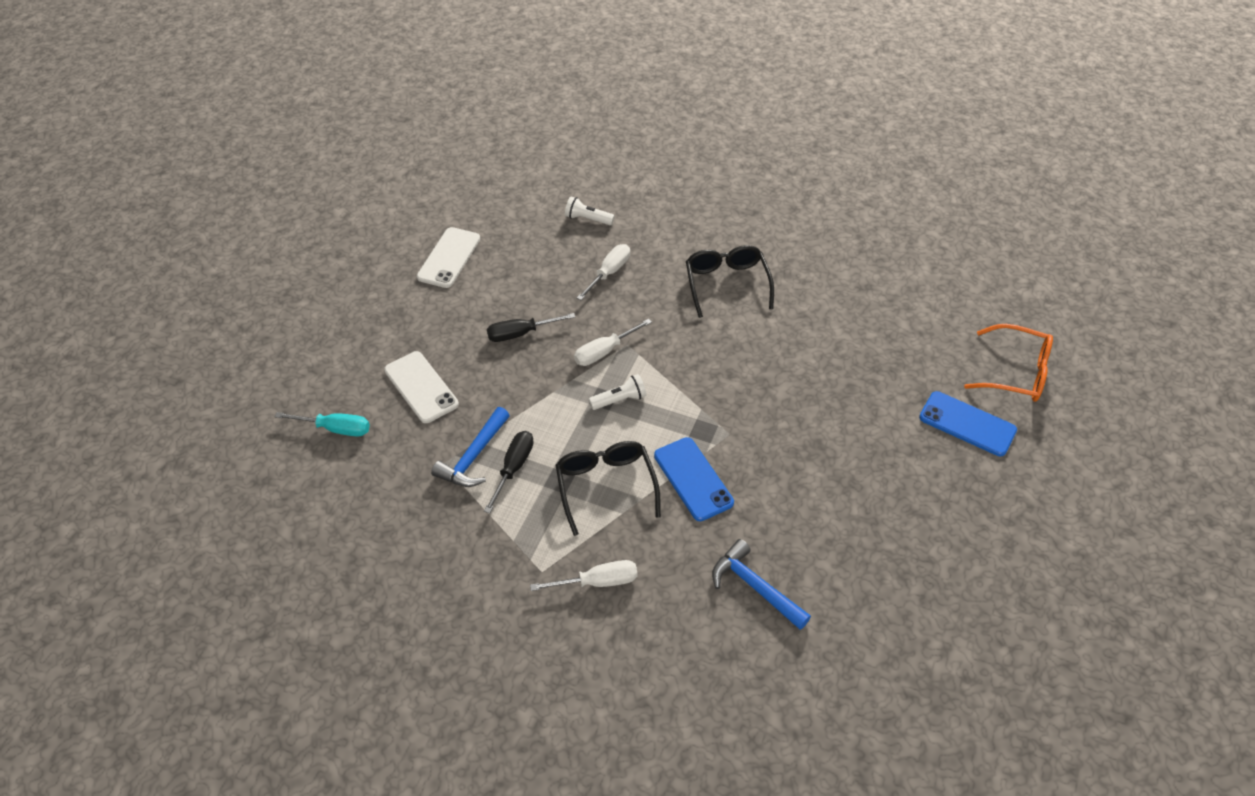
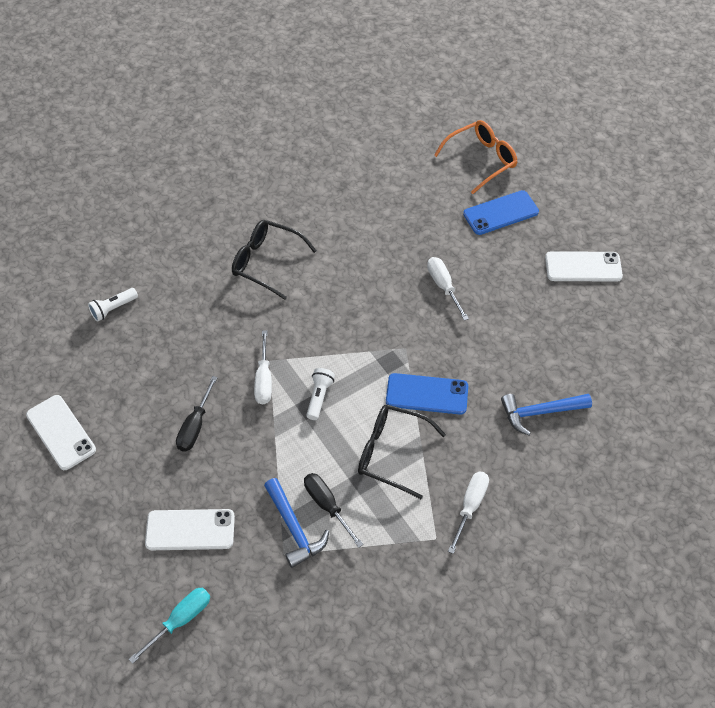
camera: 55 degrees left, 5 degrees up
(609, 273) = (186, 329): white screwdriver -> white screwdriver (443, 286)
(975, 532) = (583, 267): none -> white phone

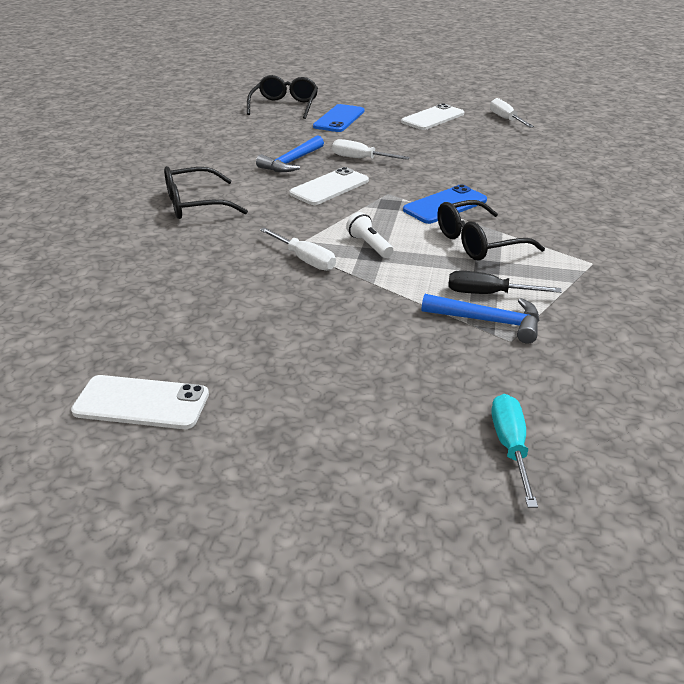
camera: 45 degrees left, 20 degrees down
(113, 309) = (73, 293): white flashlight -> none
(190, 530) = (403, 381): white phone -> white phone (329, 187)
(195, 426) = (289, 316): black screwdriver -> none
(470, 506) = (579, 236): white screwdriver -> white screwdriver (506, 119)
(481, 160) = (285, 106): orange glasses -> black glasses
(540, 412) = (530, 178): blue hammer -> blue hammer (291, 162)

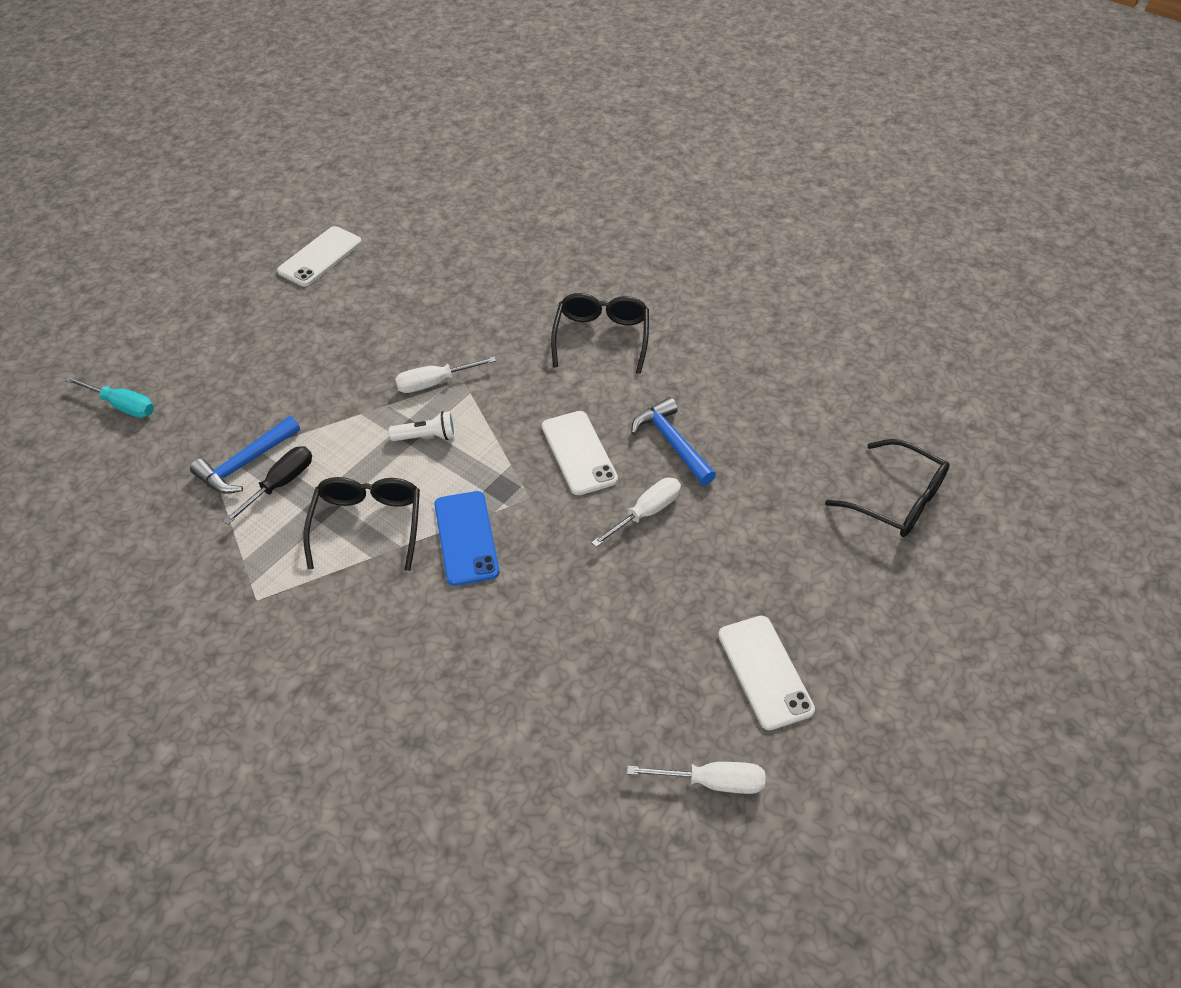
camera: 115 degrees right, 15 degrees up
(339, 119) = (811, 545): blue phone -> none

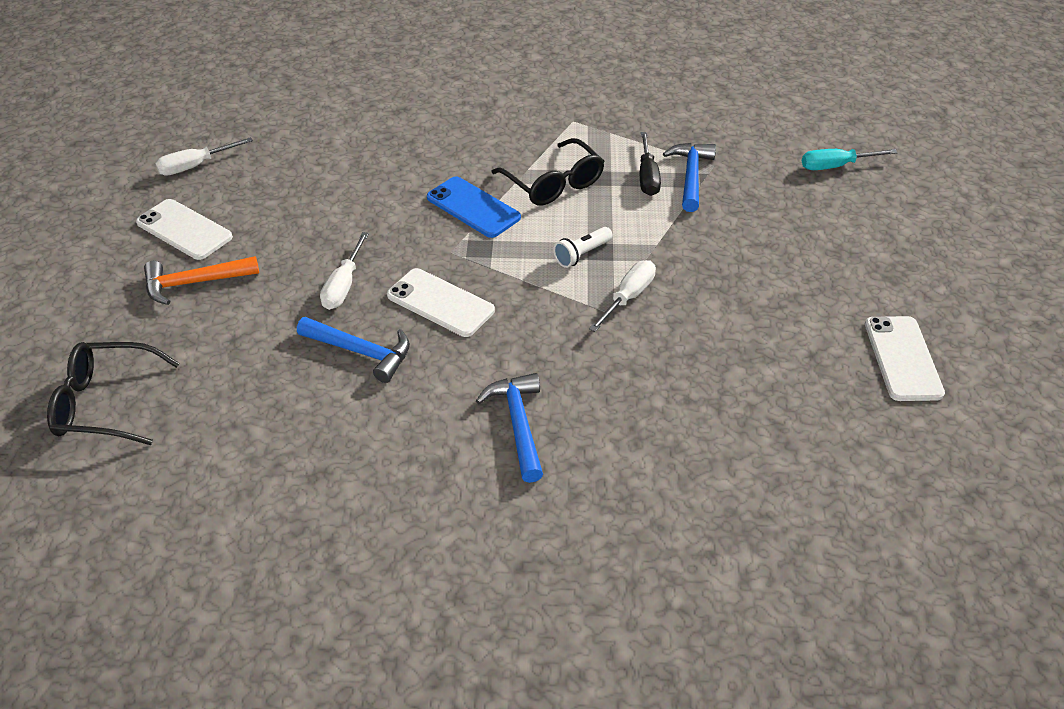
camera: 145 degrees right, 5 degrees down
(601, 337) = (518, 424): black glasses -> blue hammer
(780, 590) = (194, 283): none -> orange hammer

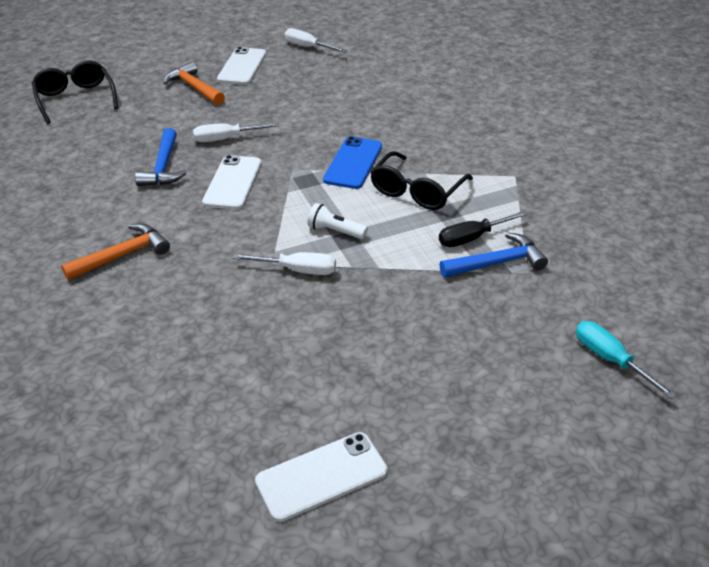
camera: 65 degrees right, 5 degrees down
(518, 424) = (122, 255): blue hammer -> orange hammer

